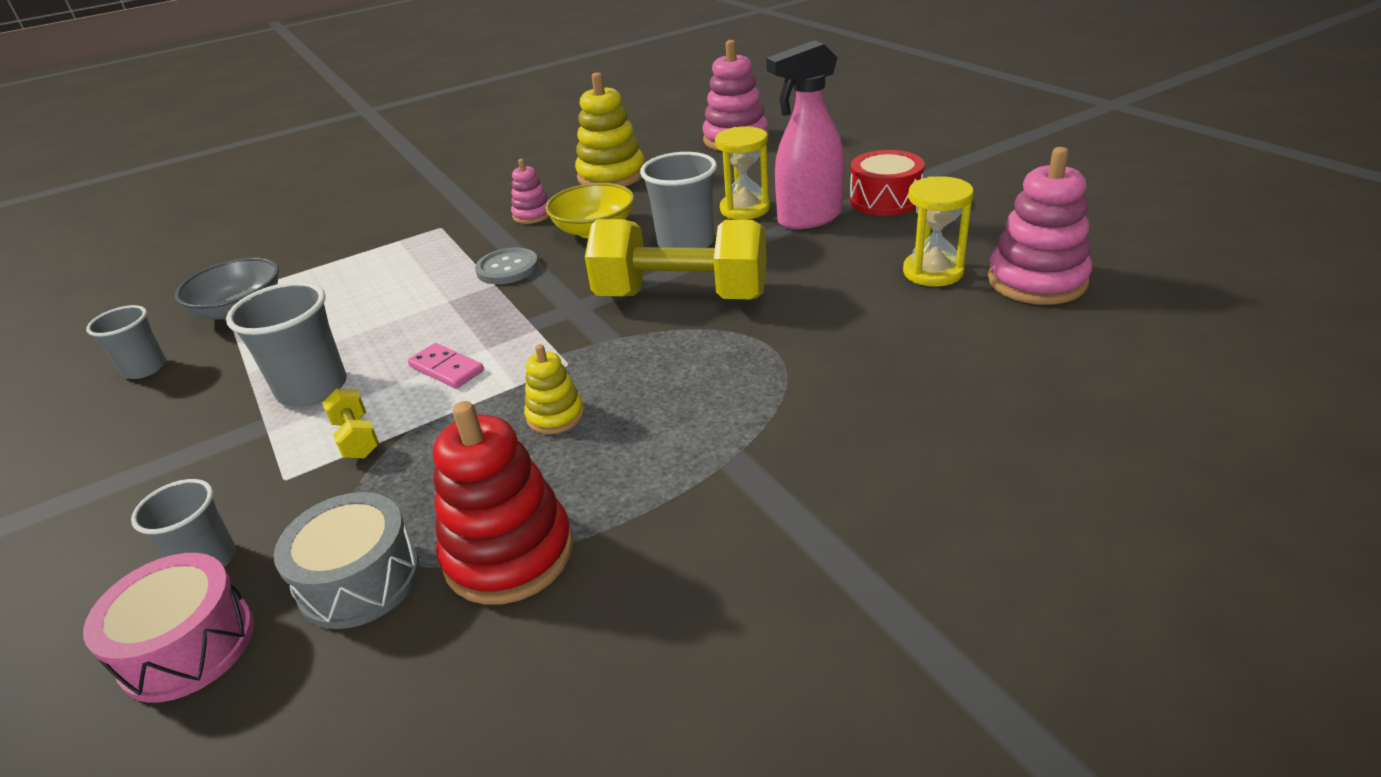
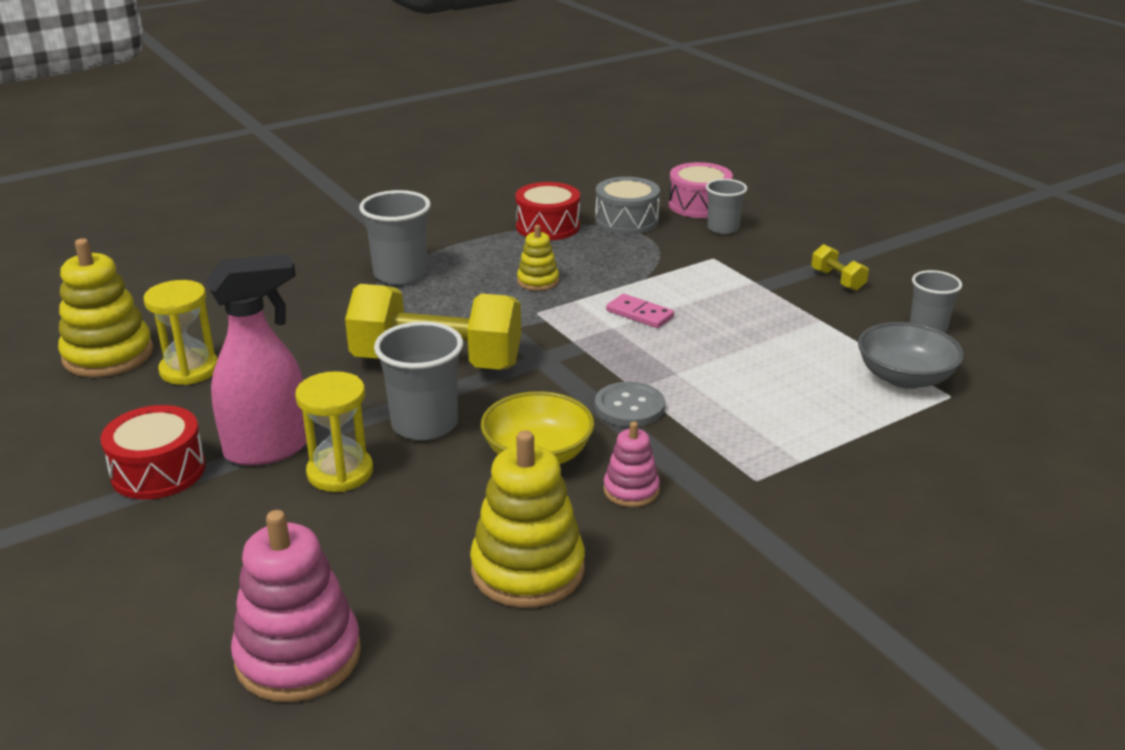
camera: 175 degrees right, 5 degrees down
(313, 389) = (746, 306): grey cup -> grey cup (400, 274)
(356, 438) = (680, 275): yellow dumbbell -> yellow dumbbell (837, 280)
(509, 554) = (548, 226): red stacking toy -> red drum
(1037, 281) = (108, 355): pink stacking toy -> yellow stacking toy

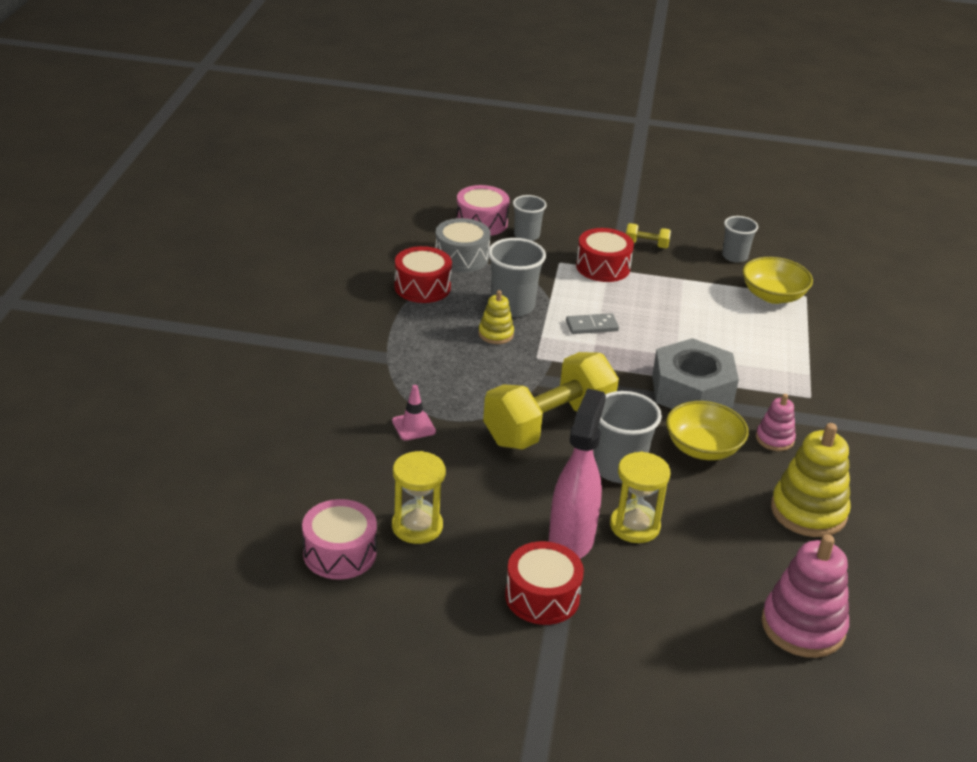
camera: 50 degrees left, 5 degrees up
(108, 355) = (339, 553): yellow stacking toy -> pink drum
(334, 308) = (413, 426): none -> pink traffic cone
(400, 274) = (403, 376): grey cup -> grey cup (512, 306)
(629, 407) = (692, 391): grey button -> grey nut
(639, 314) = (592, 326): pink domino -> grey domino
(750, 278) = (603, 267): none -> red drum
(905, 378) = (773, 296): grey bowl -> yellow bowl

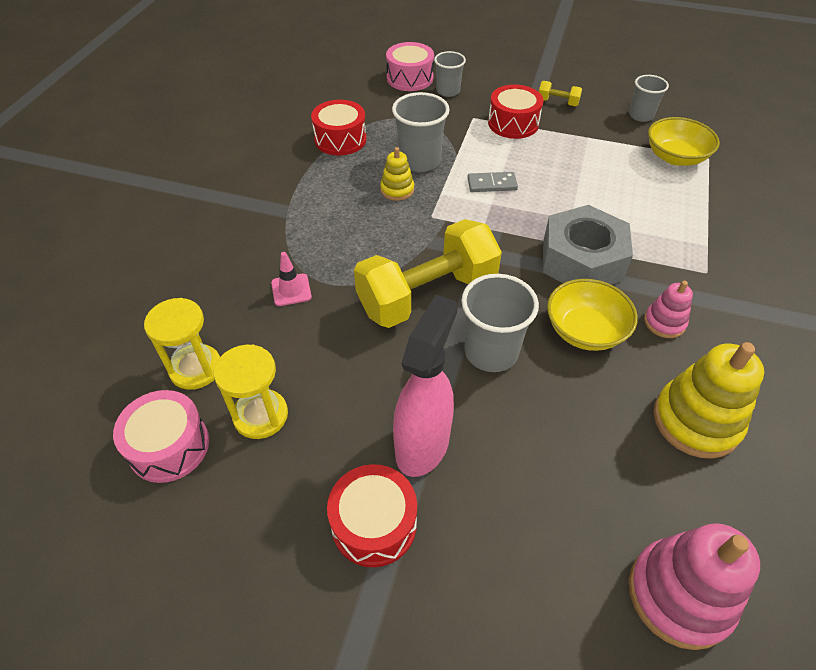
camera: 10 degrees right, 15 degrees up
(461, 257) = (384, 111): grey drum -> none
(634, 526) = (496, 429): yellow hourglass -> yellow hourglass (195, 368)

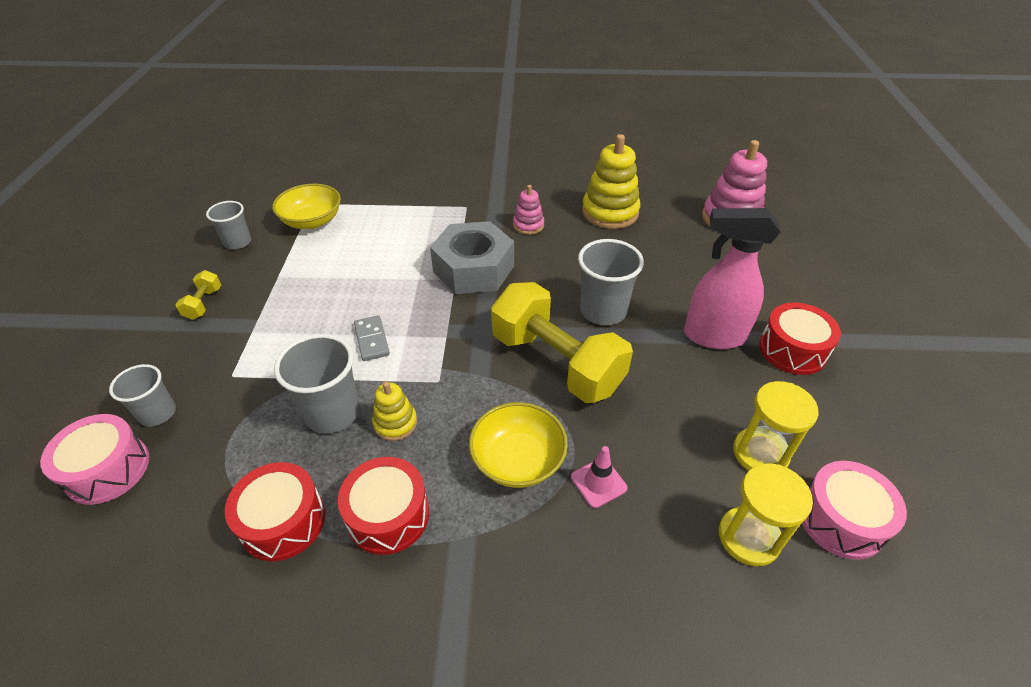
camera: 105 degrees left, 5 degrees down
(513, 123) = (248, 336): red drum -> red drum (388, 515)
(585, 330) = (554, 262): yellow bowl -> yellow bowl (518, 460)

